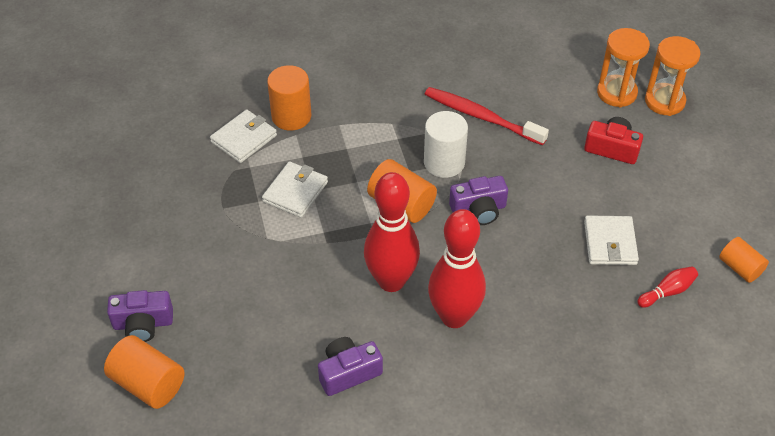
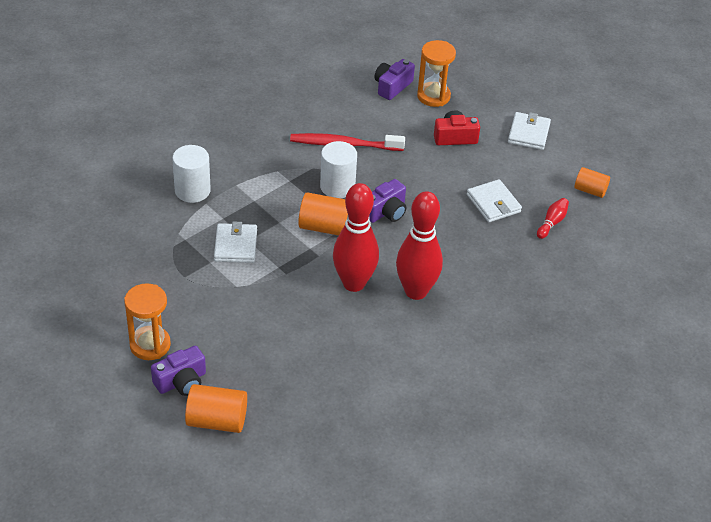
camera: 30 degrees left, 5 degrees down
(244, 139) = (165, 220): white wallet -> white wallet (528, 133)
(291, 116) = (192, 190): orange cylinder -> white cylinder
(348, 372) = (364, 356): purple camera -> purple camera (392, 86)
(664, 101) = (471, 92): orange hourglass -> orange hourglass (150, 345)

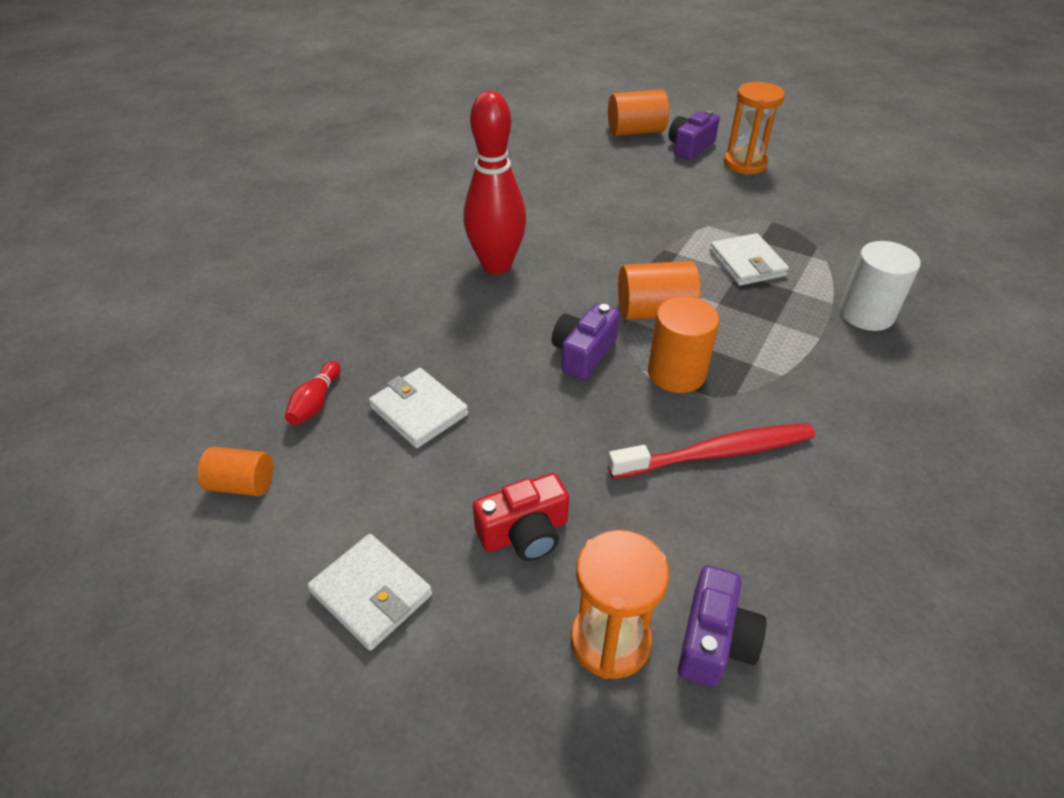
camera: 165 degrees right, 0 degrees up
(337, 186) = (676, 373): white cylinder -> orange cylinder
(354, 283) = (577, 257): red bowling pin -> none
(528, 133) = (371, 593): white wallet -> white wallet turned 45 degrees counterclockwise

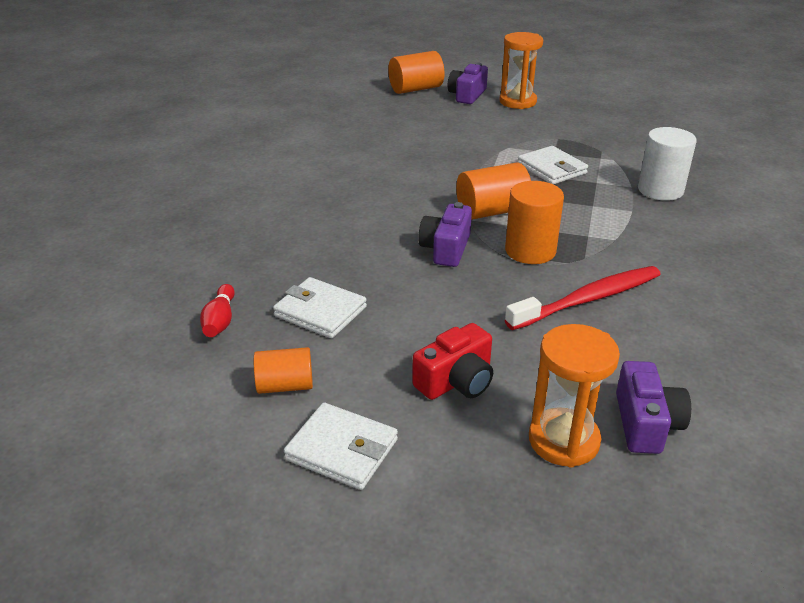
camera: 15 degrees left, 10 degrees down
(242, 484) = (178, 393): orange cylinder -> orange cylinder (285, 385)
(496, 265) = (339, 197): red bowling pin -> none

